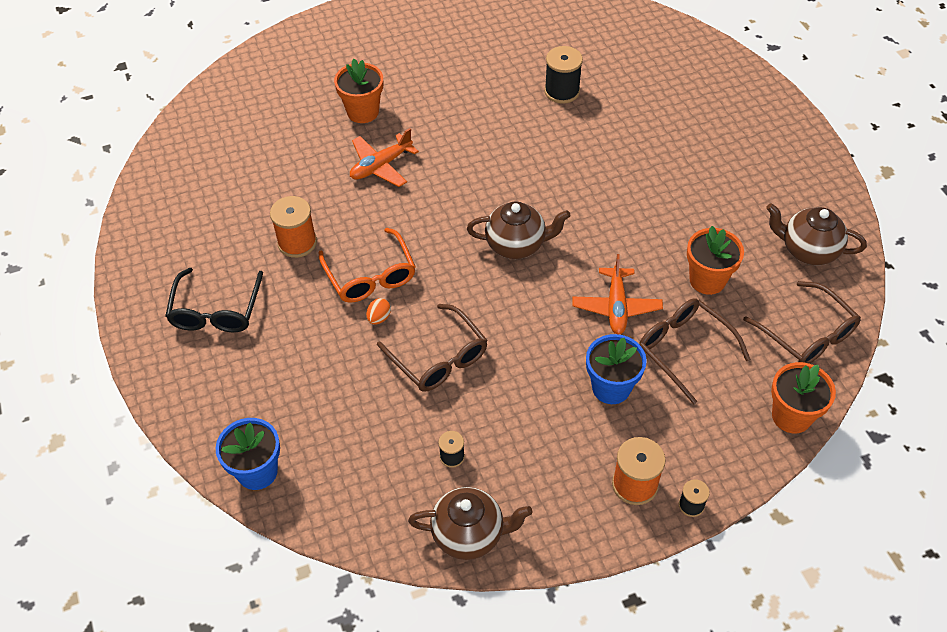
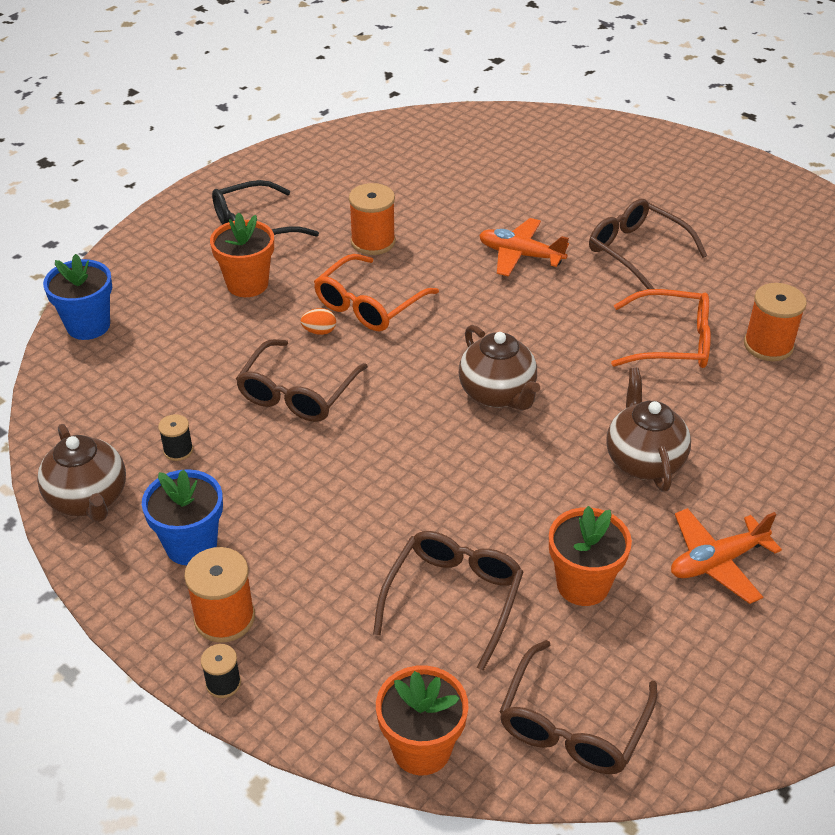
camera: 60 degrees right, 10 degrees down
(363, 112) = (583, 214): orange flower pot -> orange flower pot (247, 284)
(425, 104) = (637, 251): none -> brown glasses
(527, 134) = (671, 342): none -> orange glasses
(562, 91) = (768, 345): black spool -> orange spool
(611, 387) = (349, 548): blue flower pot -> blue flower pot (191, 545)
(616, 307) = (472, 511): orange plane -> orange plane (717, 562)
(808, 250) = (725, 679): brown teapot -> brown teapot (643, 461)

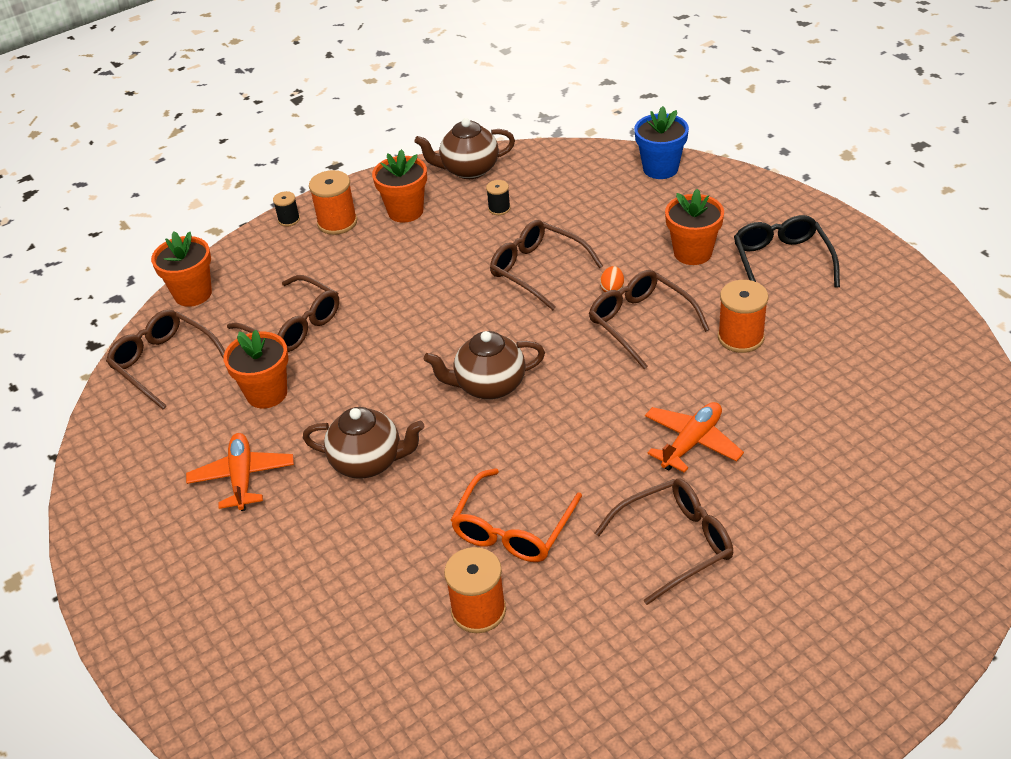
camera: 110 degrees right, 0 degrees up
(191, 545) = (405, 211): blue flower pot -> orange flower pot
(369, 304) = (641, 323): orange glasses -> brown glasses

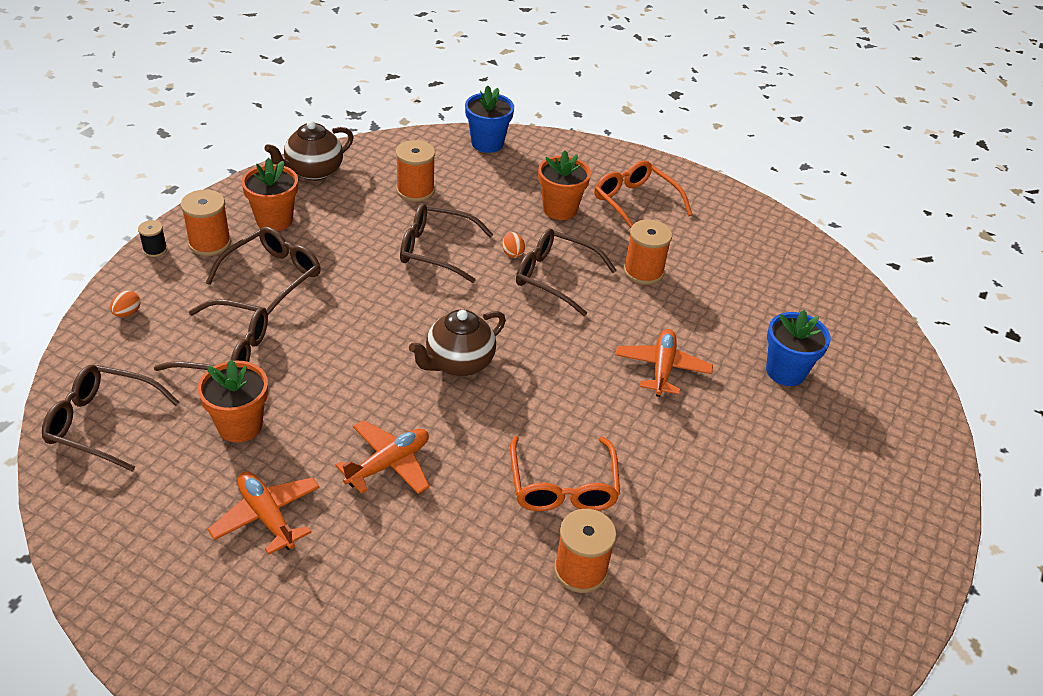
camera: 35 degrees left, 0 degrees up
(193, 294) = (91, 345): orange flower pot -> none
(235, 272) = (127, 313): none -> orange egg
(368, 462) = (388, 464): brown teapot -> orange plane
(499, 208) = (365, 202): black spool -> none
(555, 206) = (415, 190): none -> orange spool
(674, 544) = (704, 458): brown glasses -> brown glasses (272, 277)
(782, 262) = (635, 204): black glasses -> orange glasses
(831, 481) = (785, 371): none -> blue flower pot

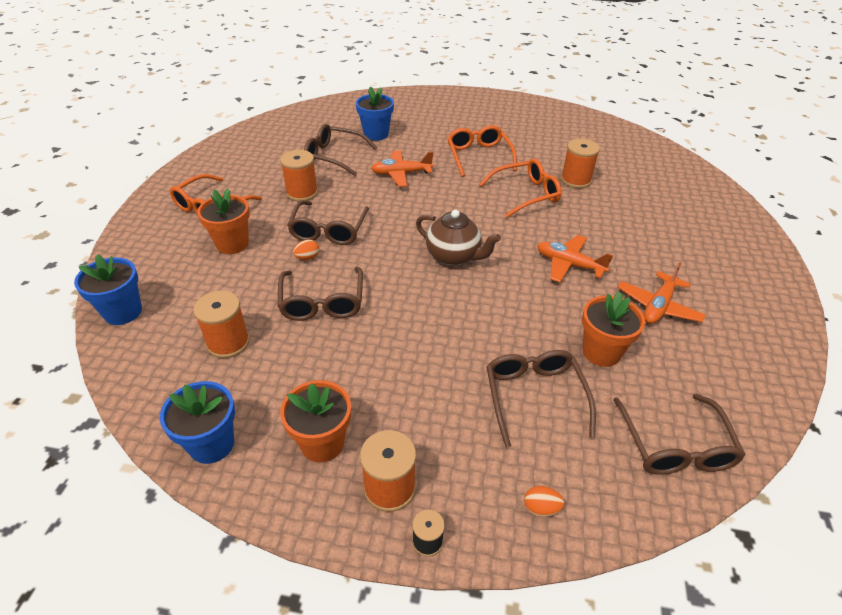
camera: 105 degrees left, 0 degrees up
(272, 277) = (417, 405): brown glasses -> brown glasses (334, 156)
(313, 172) = (212, 444): brown teapot -> blue flower pot
(689, 471) = (479, 156): none -> orange glasses

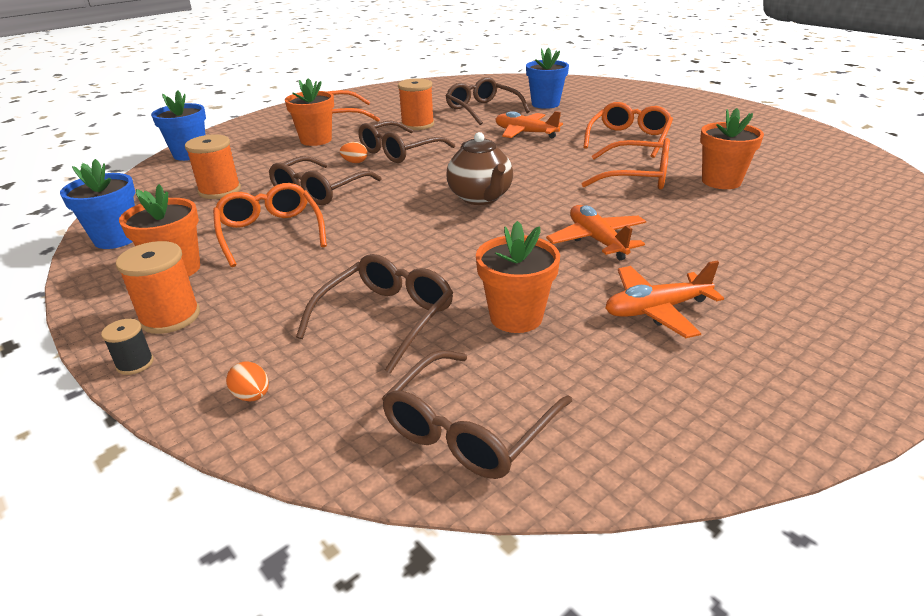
camera: 40 degrees right, 10 degrees down
(346, 366) = (270, 233): none -> orange glasses
(576, 180) = (721, 181): orange spool -> orange flower pot

